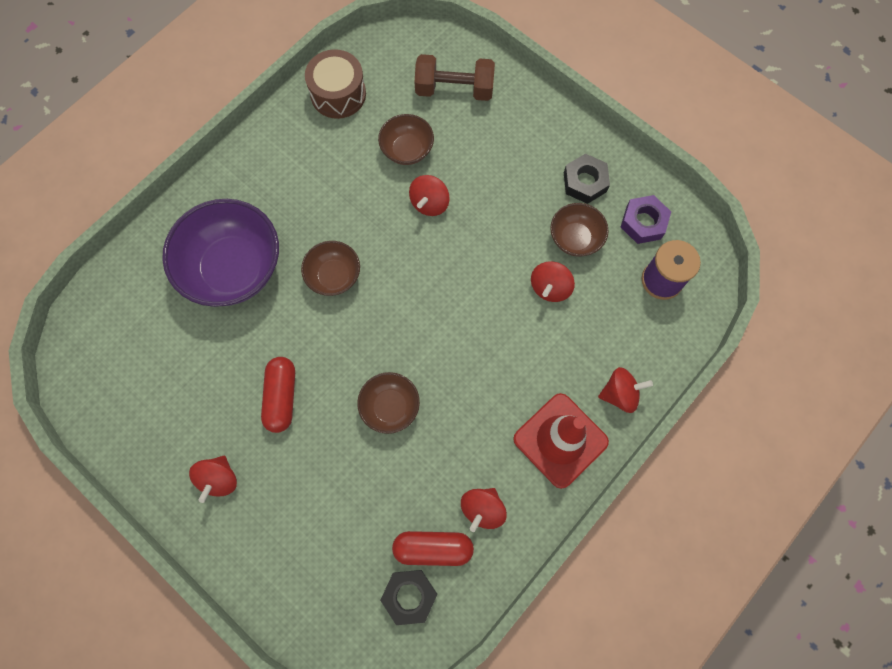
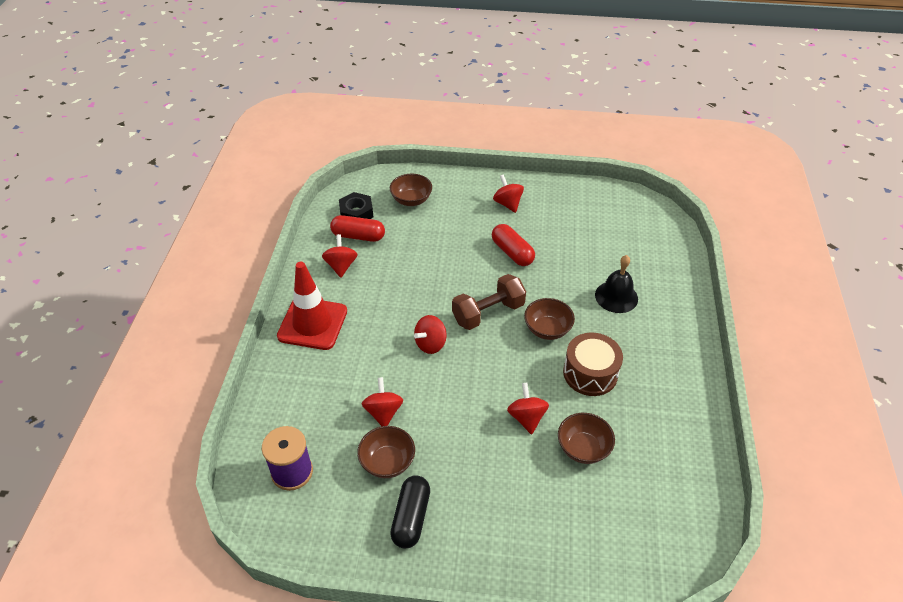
camera: 145 degrees right, 25 degrees down
(234, 268) = (616, 296): purple bowl -> black bell
(338, 94) = (684, 459): brown drum -> brown drum (590, 373)
(390, 407) = (441, 282): brown bowl -> brown bowl (411, 200)
(433, 548) = (358, 236): red capsule -> red capsule turned 45 degrees clockwise
(454, 89) = (595, 531): brown dumbbell -> brown dumbbell (488, 313)
(585, 182) = (411, 517): black nut -> black capsule
(620, 394) = (284, 372): red spinning top -> red spinning top (430, 344)
(643, 222) = (335, 513): purple nut -> none

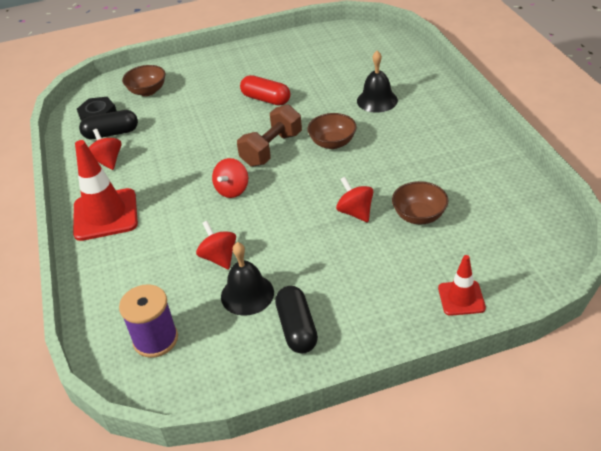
camera: 20 degrees left, 5 degrees down
(358, 236) = (111, 133): red capsule -> black capsule
(387, 462) = (247, 294): brown bowl -> black bell
(507, 204) = (240, 66): red spinning top -> none
(572, 557) = (461, 298): none -> red traffic cone
(590, 373) = (390, 161): brown drum -> none

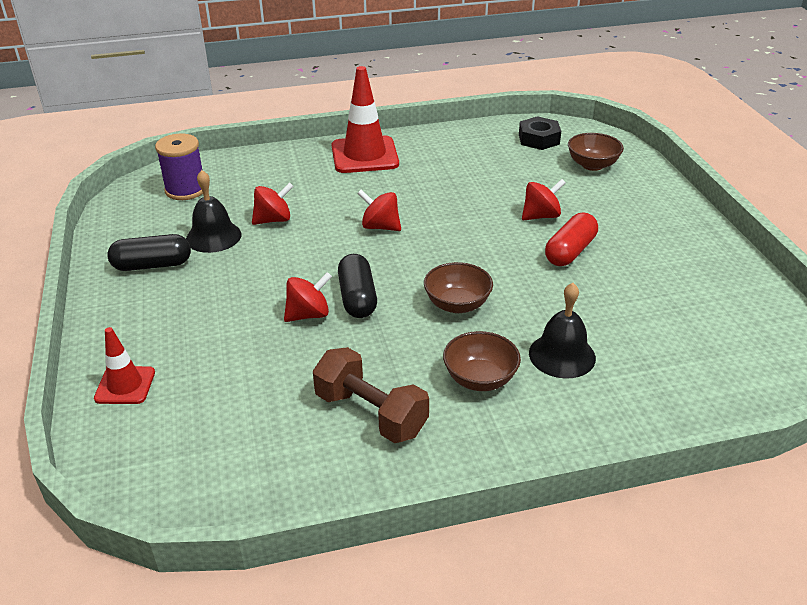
camera: 90 degrees right, 5 degrees down
(108, 161) = (453, 150): red spinning top -> red spinning top (541, 216)
(111, 133) = (505, 149): black capsule -> black capsule (357, 298)
(271, 149) = (453, 254): brown dumbbell -> brown dumbbell (371, 414)
(419, 216) = (281, 368): brown bowl -> brown bowl (480, 379)

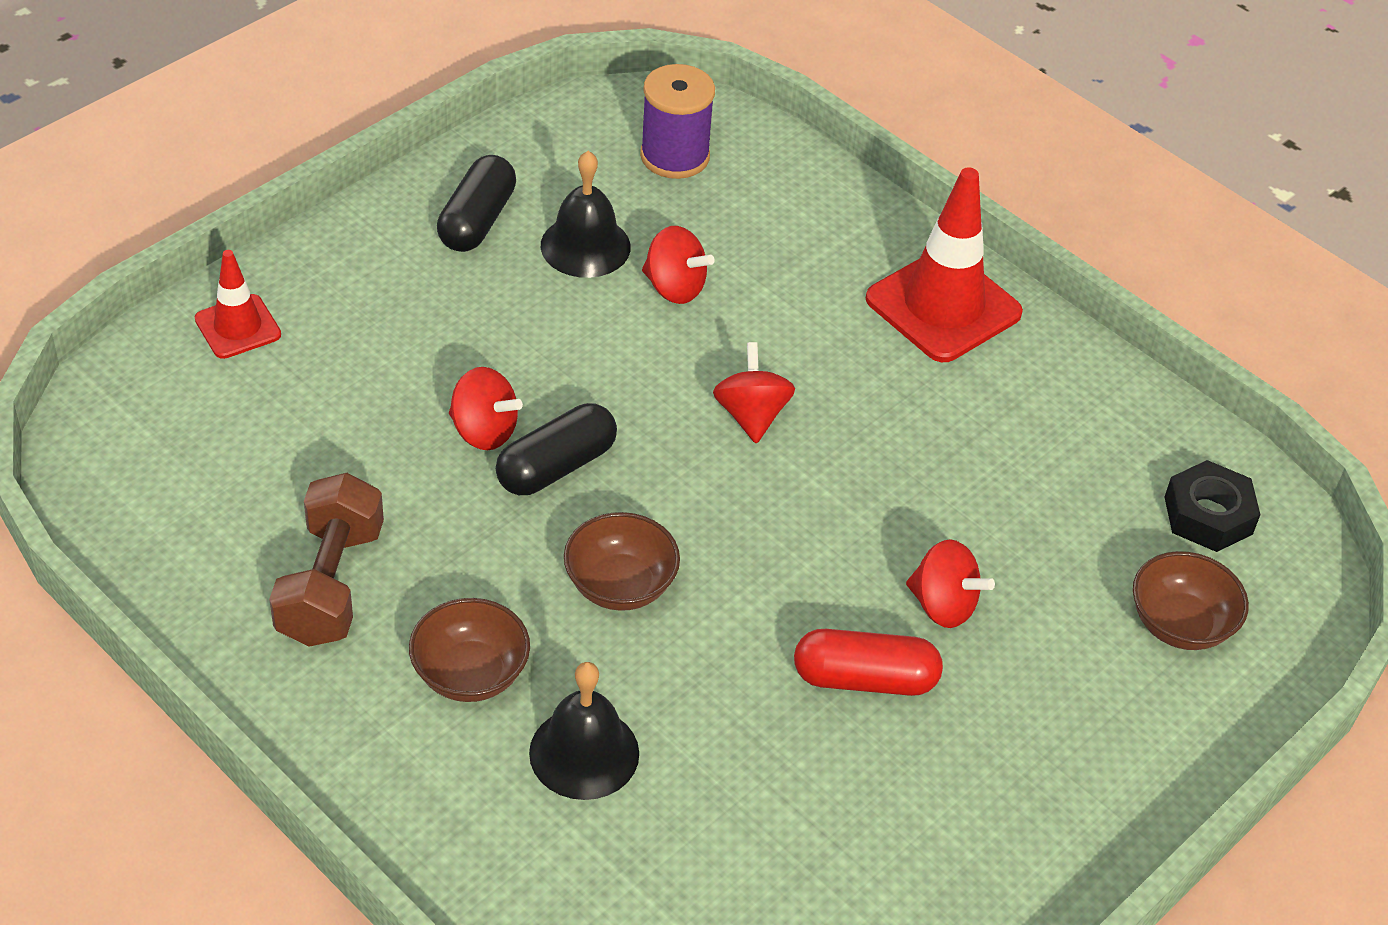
camera: 55 degrees right, 10 degrees up
(152, 265) = (477, 221): black capsule -> black capsule turned 60 degrees clockwise

